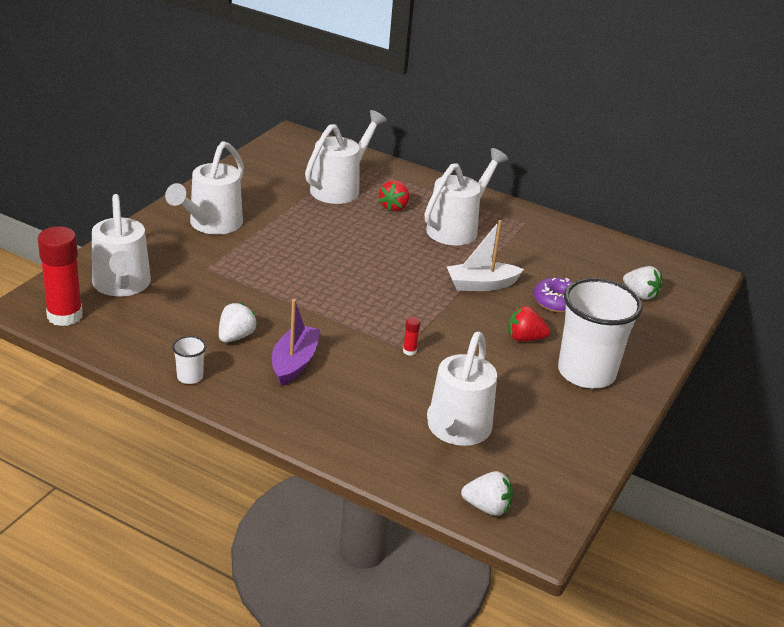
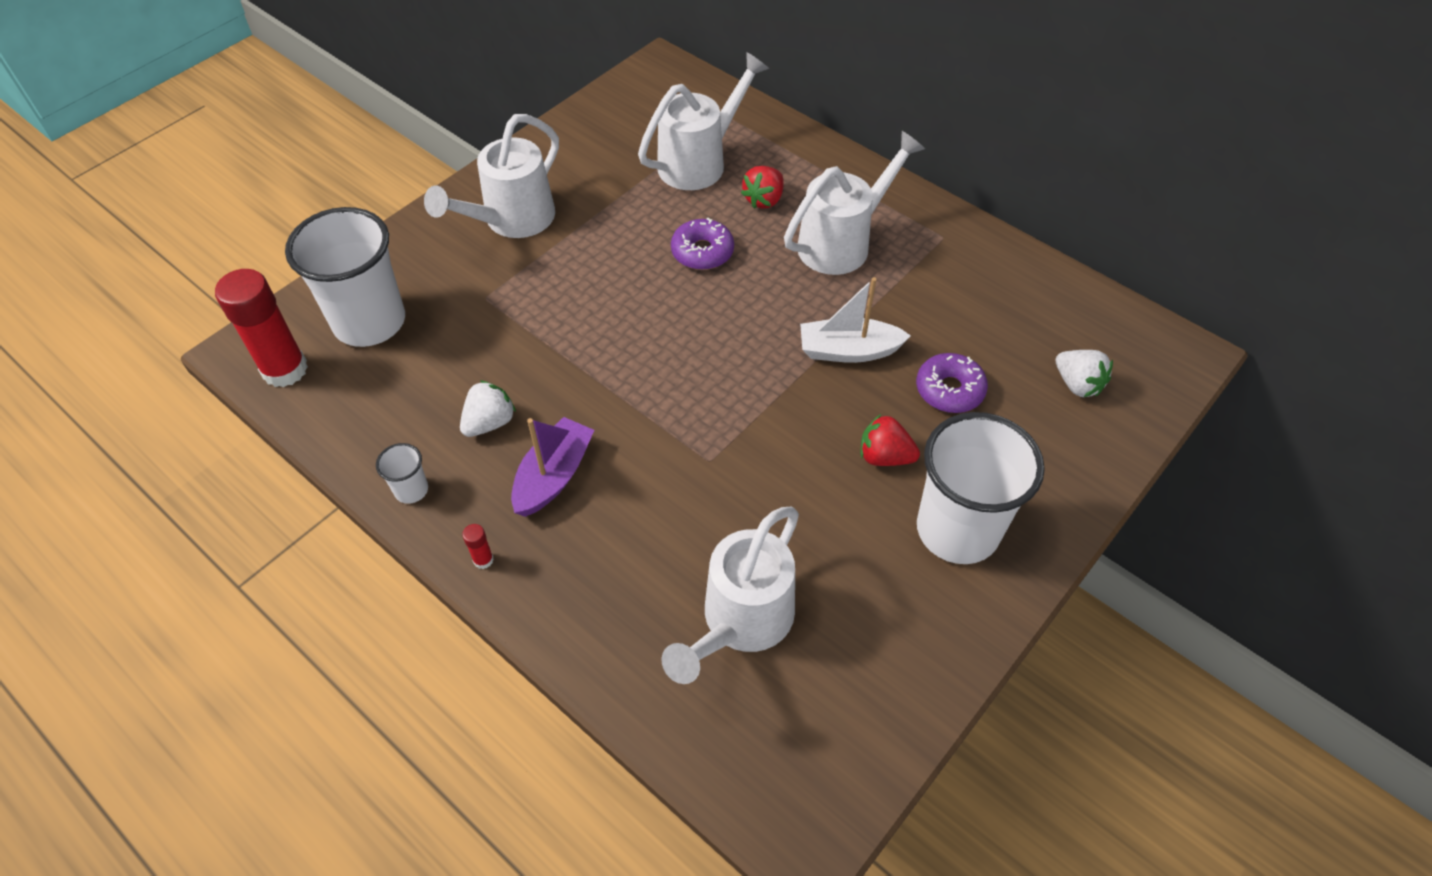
camera: 15 degrees right, 20 degrees up
(122, 286) = (369, 322): white watering can -> white cup
(359, 237) = (702, 252): none -> purple donut
(409, 351) = (715, 467): red glue stick -> red glue stick (483, 560)
(487, 507) = (746, 773): white strawberry -> none

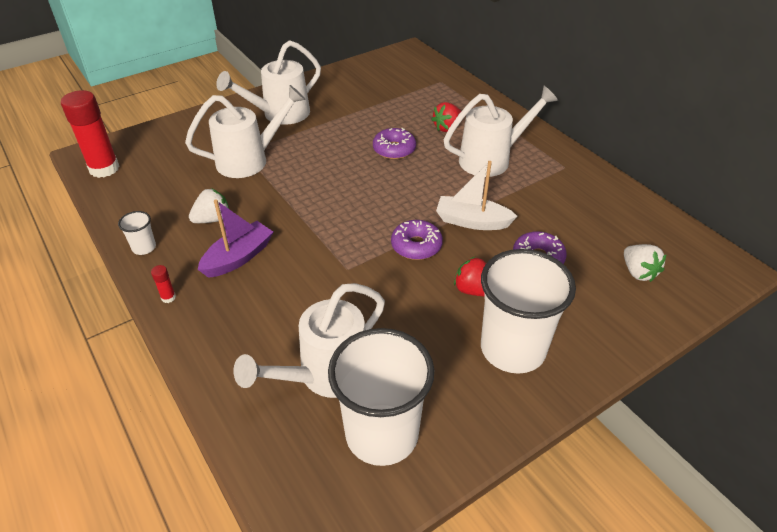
camera: 15 degrees right, 10 degrees down
(369, 322) = (167, 152): white cup -> white cup (382, 434)
(699, 162) = (413, 102): white watering can -> white watering can (249, 160)
(788, 405) = (416, 246): none -> purple donut

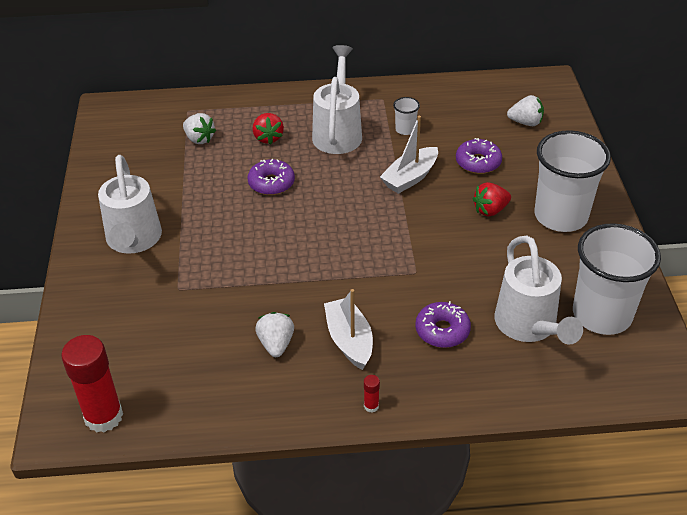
camera: 60 degrees left, 0 degrees up
(144, 247) = (281, 409): white cup -> white cup (405, 129)
(238, 257) = (349, 340): purple boat -> white boat
(249, 160) = (198, 289): white watering can -> none
(413, 98) = (199, 139): none -> white strawberry
(416, 246) = (416, 221): purple donut -> purple donut (442, 330)

